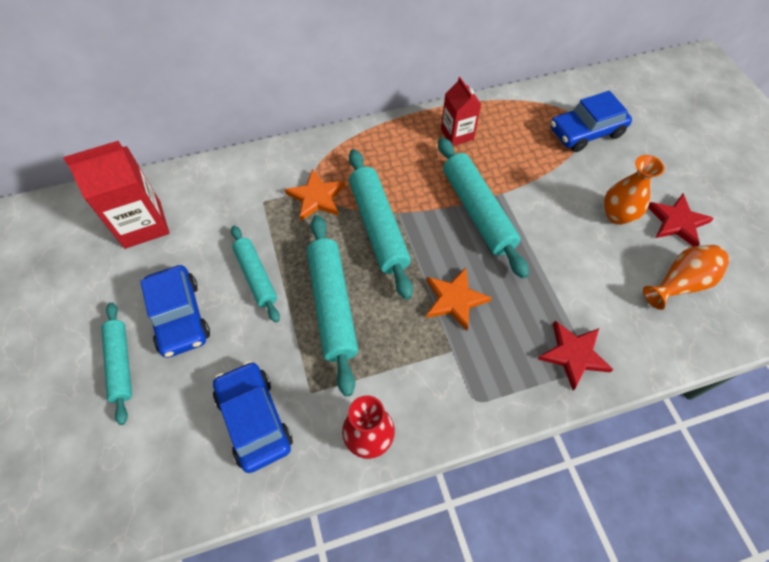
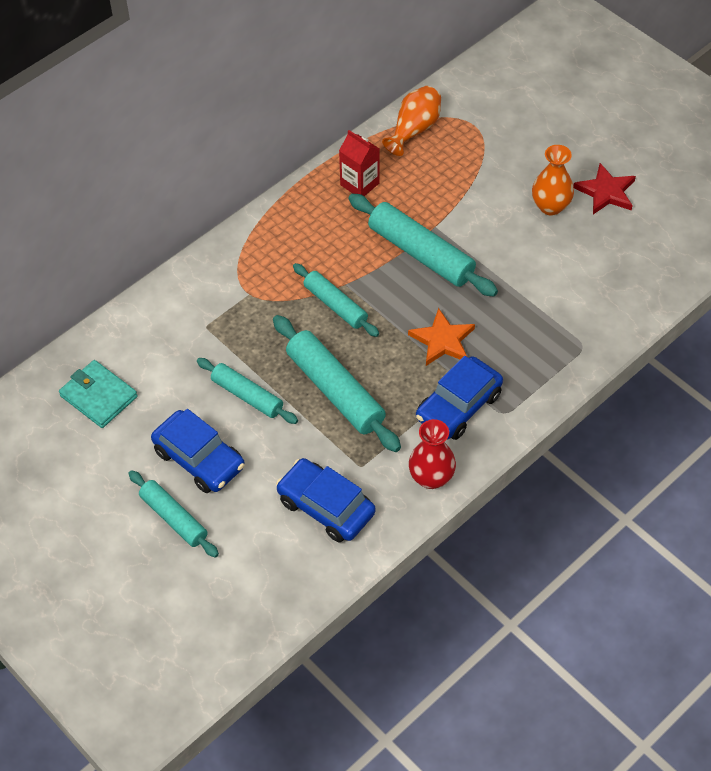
camera: 25 degrees left, 5 degrees down
(142, 224) = (98, 396): red carton -> turquoise wallet
(316, 197) = (257, 301): orange star -> none
(378, 227) = (335, 305): turquoise rolling pin -> turquoise rolling pin, size x0.63
(573, 354) = (566, 343): red star -> none
(586, 132) = (485, 134): blue car -> blue car (458, 406)
(680, 283) = (630, 247): orange vase -> orange vase (414, 129)

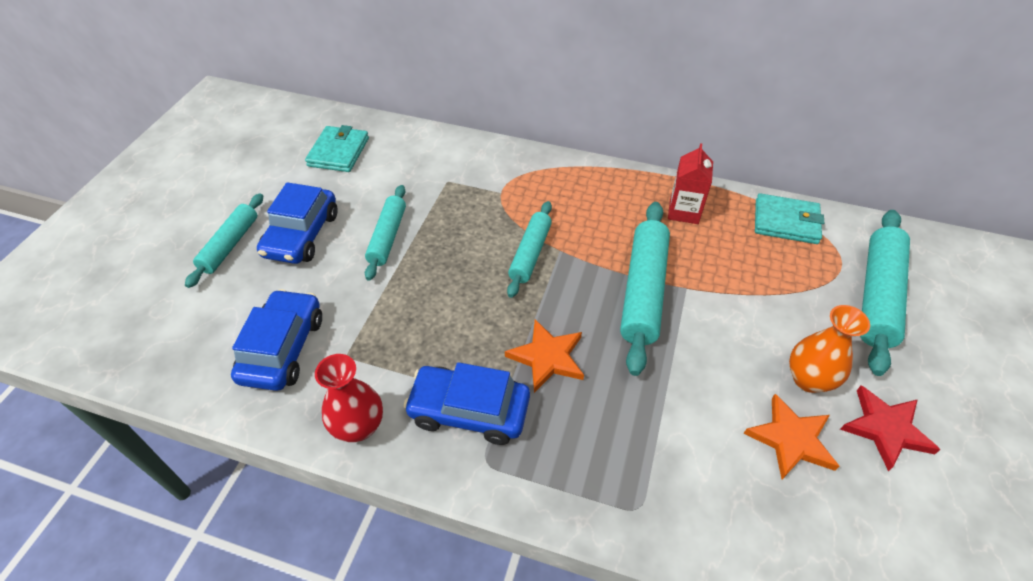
camera: 60 degrees right, 5 degrees down
(335, 391) = (429, 296): turquoise rolling pin -> turquoise rolling pin (877, 296)
(414, 129) = (786, 222): orange vase -> turquoise wallet
(584, 243) = (791, 439): none -> orange star

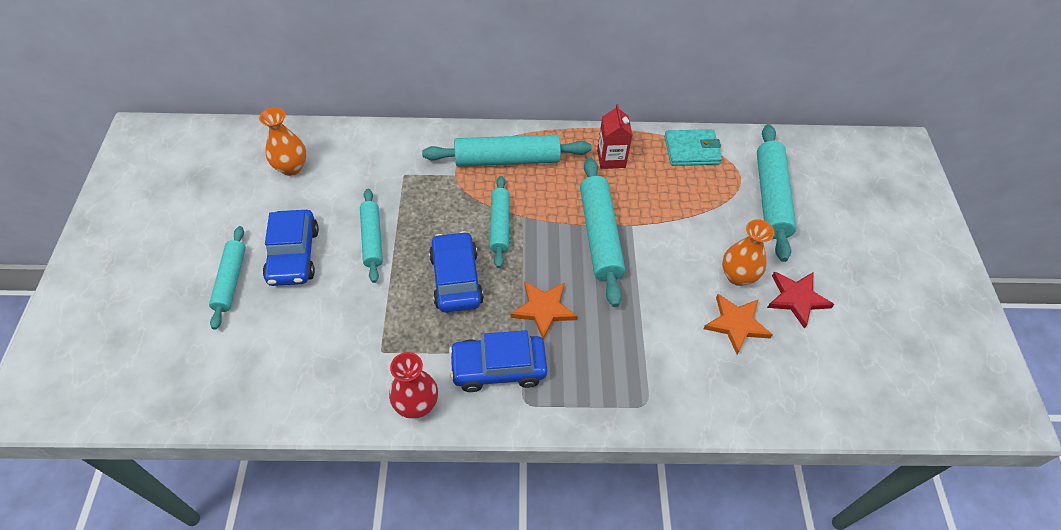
camera: 20 degrees left, 5 degrees up
(283, 348) = (324, 359): blue car -> blue car (456, 279)
(338, 152) = (291, 167): turquoise wallet -> orange vase
(563, 189) = (507, 159): none -> turquoise rolling pin

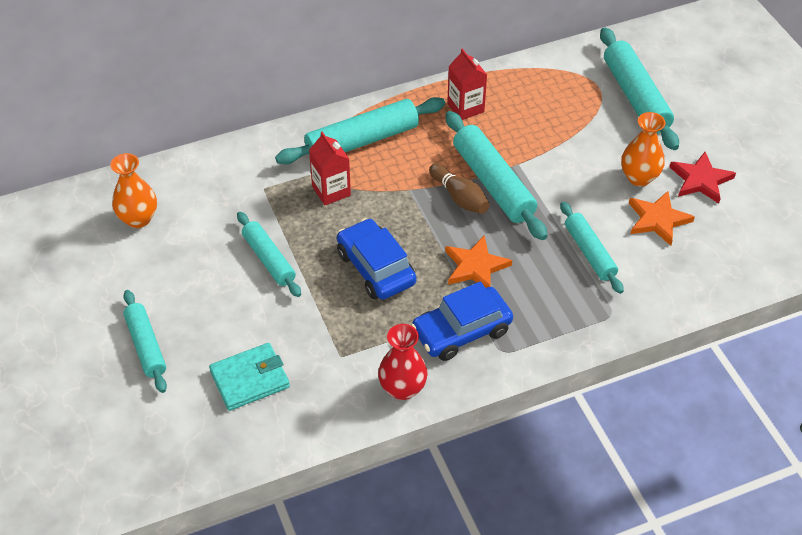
camera: 20 degrees left, 5 degrees down
(293, 255) = (196, 301): blue car -> none
(457, 195) = (331, 191): none -> red carton
(500, 225) = (390, 205): turquoise rolling pin -> turquoise rolling pin (589, 252)
(563, 239) = (459, 197): none -> brown bowling pin
(691, 150) = (539, 75): turquoise wallet -> turquoise wallet (250, 379)

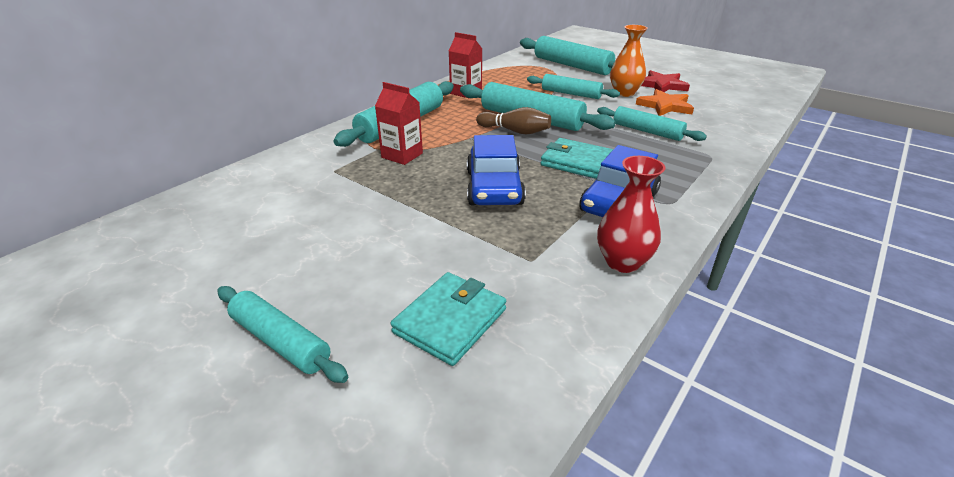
camera: 30 degrees left, 15 degrees down
(138, 219) = (200, 228): orange vase -> none
(269, 259) = (381, 214): turquoise rolling pin -> turquoise rolling pin (571, 94)
(376, 268) = (494, 188): blue car -> blue car turned 120 degrees counterclockwise
(475, 266) = (577, 162): orange star -> turquoise wallet

